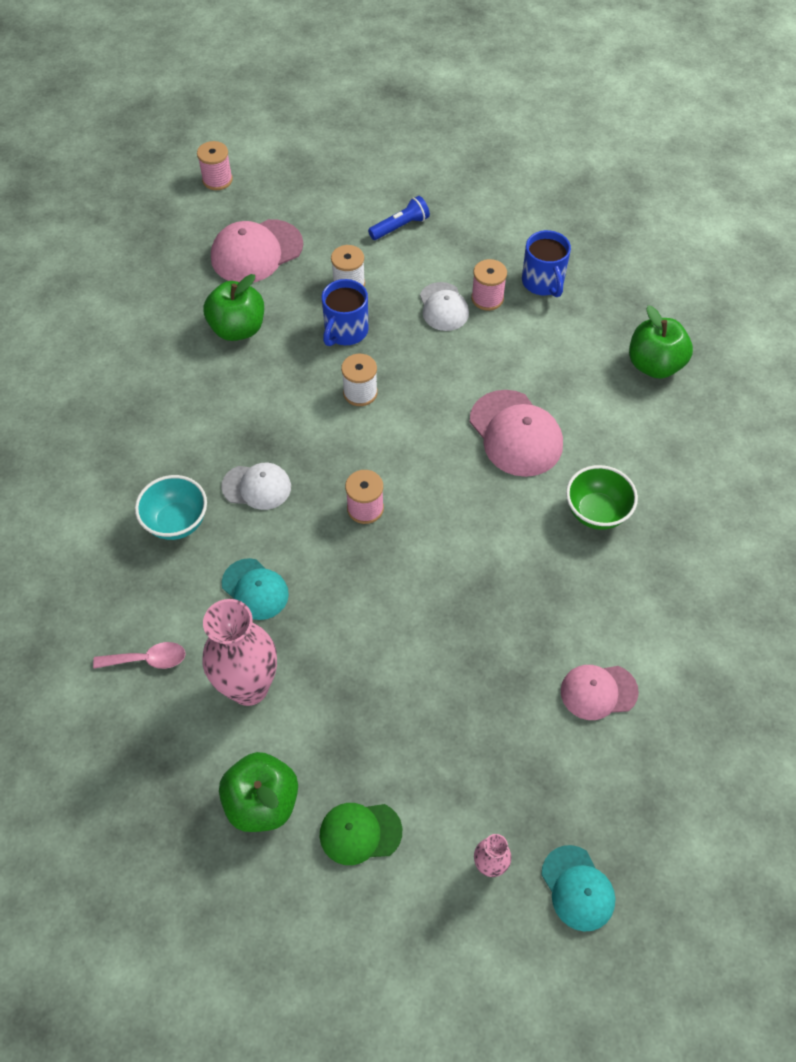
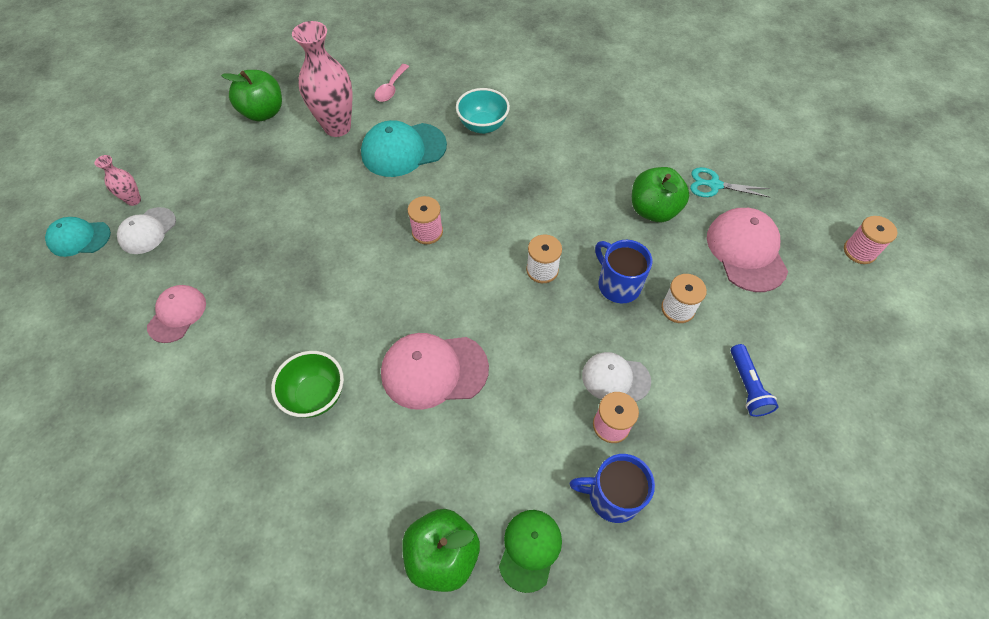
camera: 115 degrees right, 0 degrees up
(179, 290) = (714, 185): none -> turquoise scissors
(255, 589) = (403, 150): turquoise cap -> turquoise cap, size x1.58
(257, 487) = (486, 175): white cap -> white cap (147, 231)
(360, 833) = (208, 148): green cap -> green cap (530, 549)

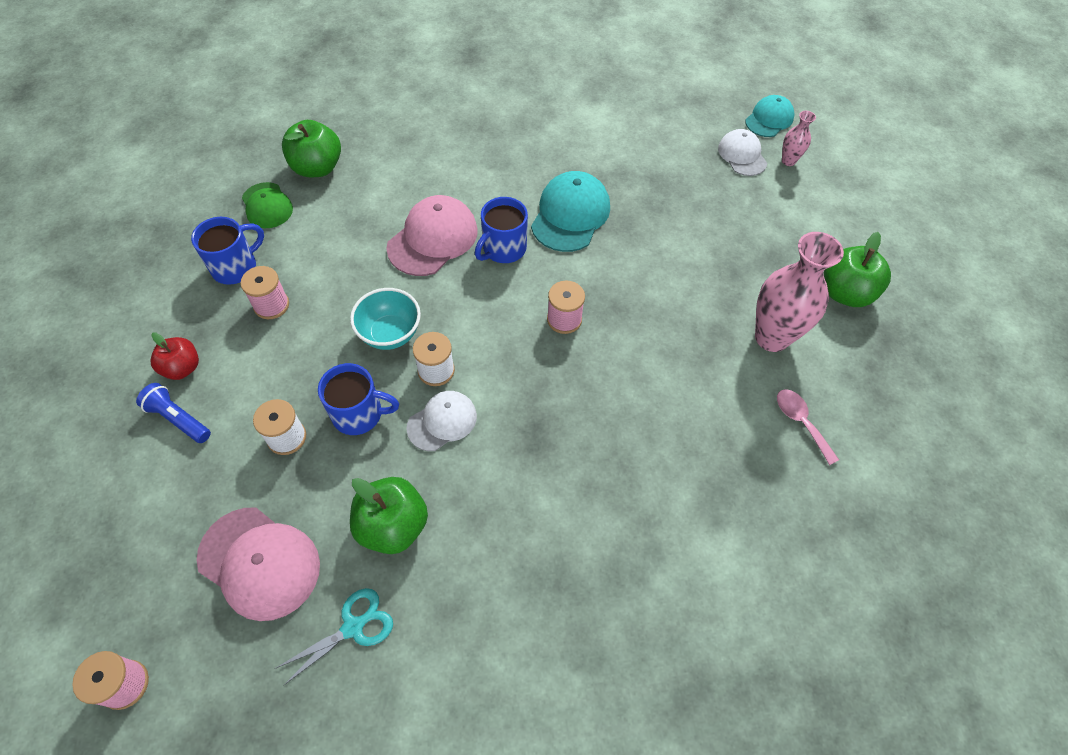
camera: 130 degrees right, 0 degrees up
(177, 314) = (636, 137): pink cap -> none
(316, 395) = (488, 171): green bowl -> none
(398, 314) = (503, 249): none -> blue mug
(403, 150) = (688, 370): turquoise cap -> turquoise cap (570, 215)
(483, 126) = (662, 466): turquoise bowl -> turquoise bowl (390, 334)
(615, 378) = (295, 338): white cap -> white cap (442, 421)
(720, 429) = (182, 368): none -> red apple

